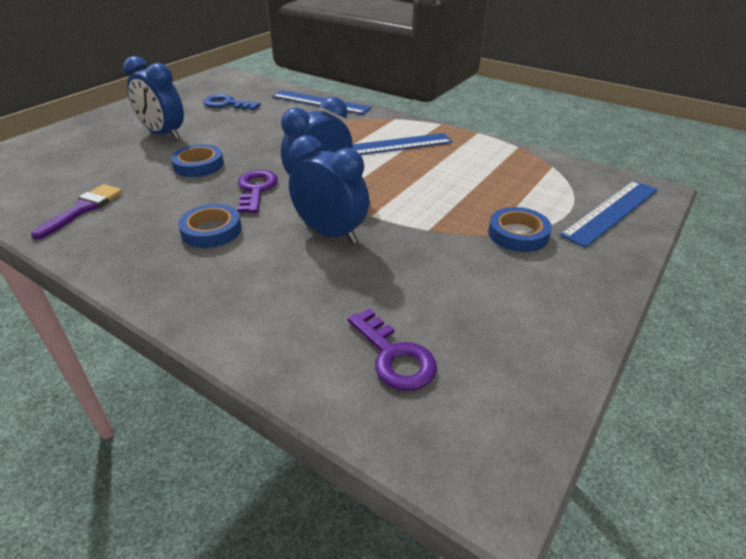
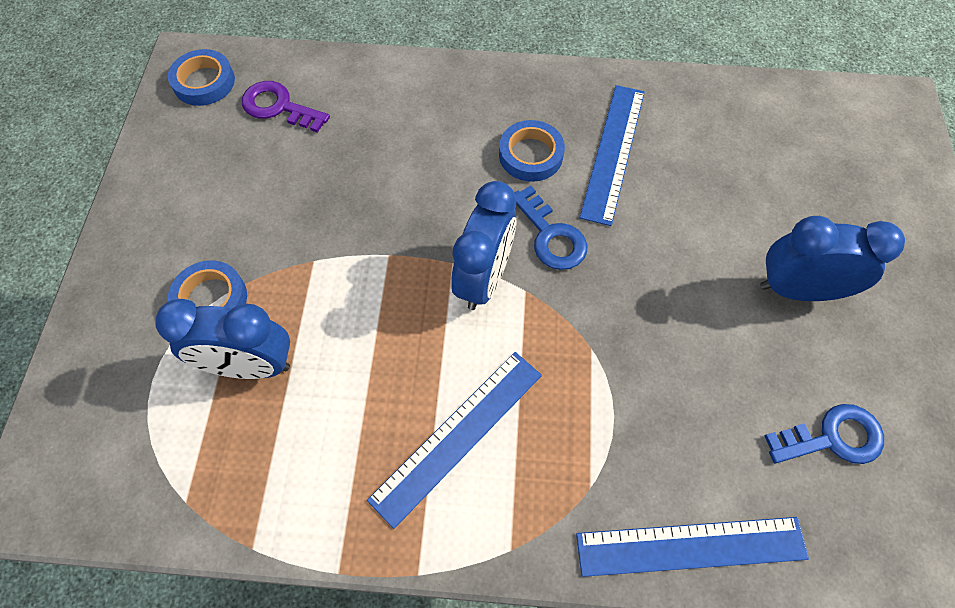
camera: 150 degrees right, 25 degrees up
(83, 209) = (685, 123): purple brush -> none
(199, 165) = (666, 246): blue tape -> blue tape (204, 82)
(256, 189) = (551, 236): purple key -> blue key
(331, 233) = (412, 205): blue clock -> blue clock (250, 365)
(611, 212) = (96, 404): blue ruler -> blue ruler (613, 152)

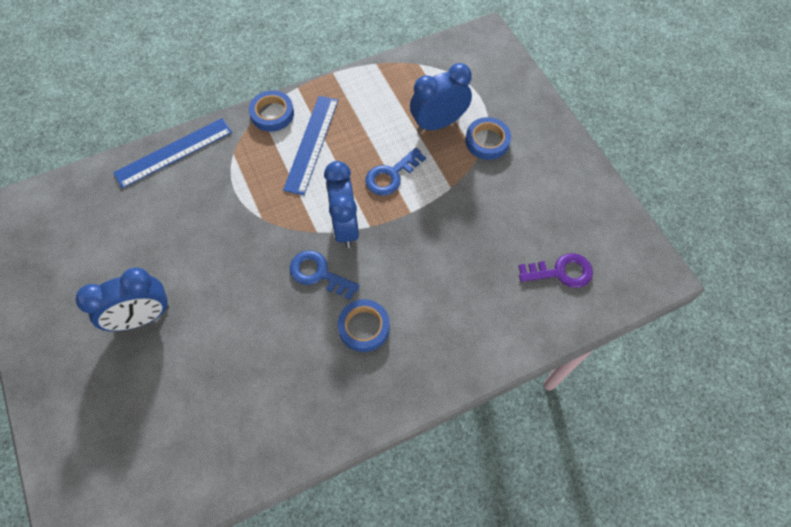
camera: 150 degrees right, 0 degrees up
(204, 82) = (628, 263): blue tape -> blue tape (272, 114)
(613, 152) = (306, 361): blue ruler -> none
(832, 437) = (107, 236): blue key -> blue key (391, 175)

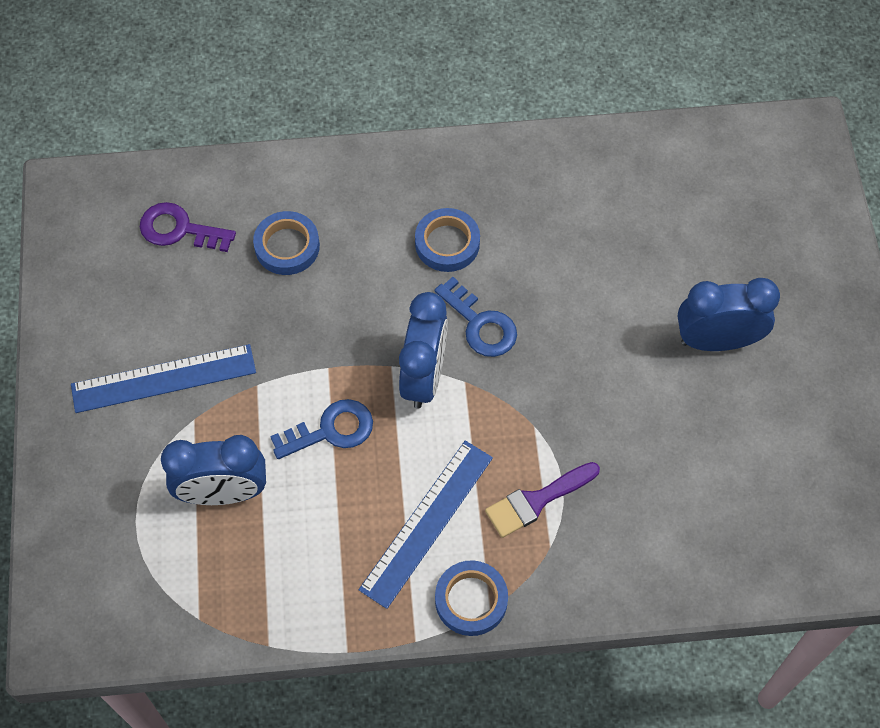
camera: 160 degrees left, 0 degrees up
(174, 152) = (641, 579): blue ruler -> blue ruler (163, 379)
(248, 175) = (536, 501): none -> purple brush
(487, 141) = (168, 438): blue tape -> blue tape (287, 246)

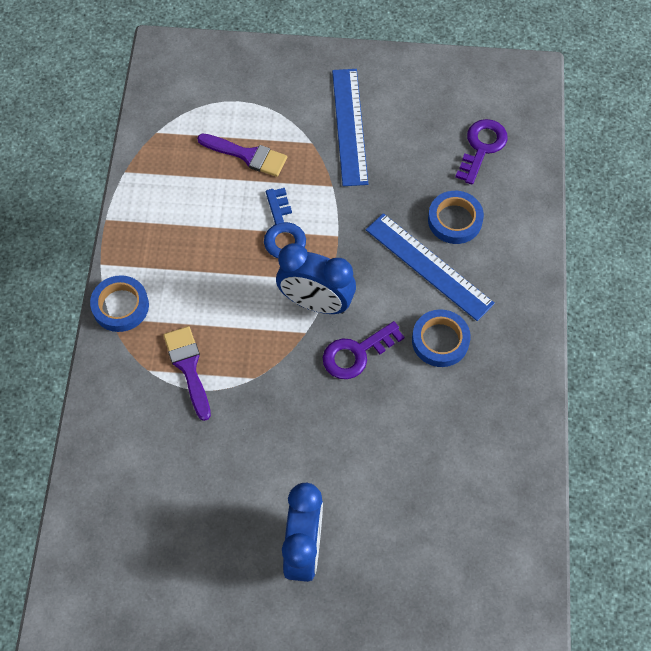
camera: 100 degrees right, 0 degrees up
(223, 493) = (247, 155): blue clock -> purple brush
(427, 523) = (190, 286): blue ruler -> blue ruler (428, 266)
(480, 324) = (356, 353): blue key -> purple key

